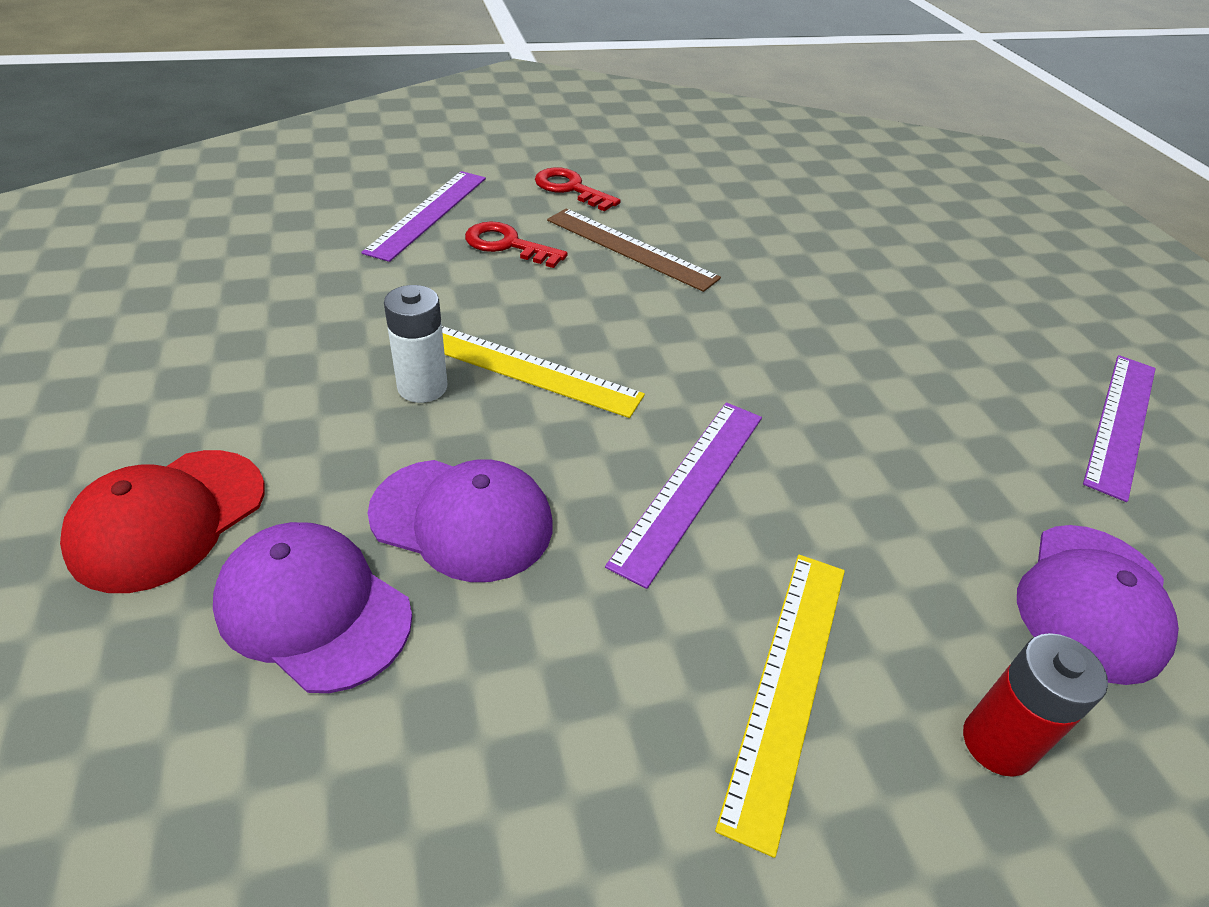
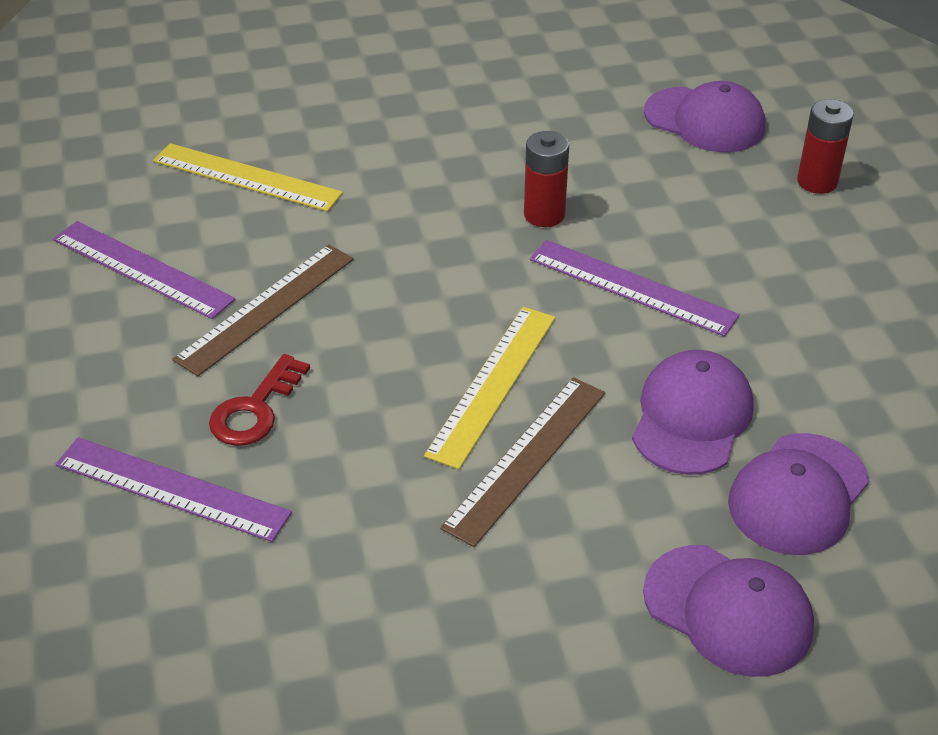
camera: 85 degrees left, 0 degrees up
(168, 519) = (728, 610): red cap -> purple cap
(422, 387) = (526, 458): white battery -> brown ruler
(570, 189) = (116, 356): red key -> none
(788, 685) = (800, 257): yellow ruler -> yellow ruler (247, 177)
(810, 420) = (544, 214): none -> red battery
(1121, 422) = (527, 61): purple ruler -> purple ruler (142, 269)

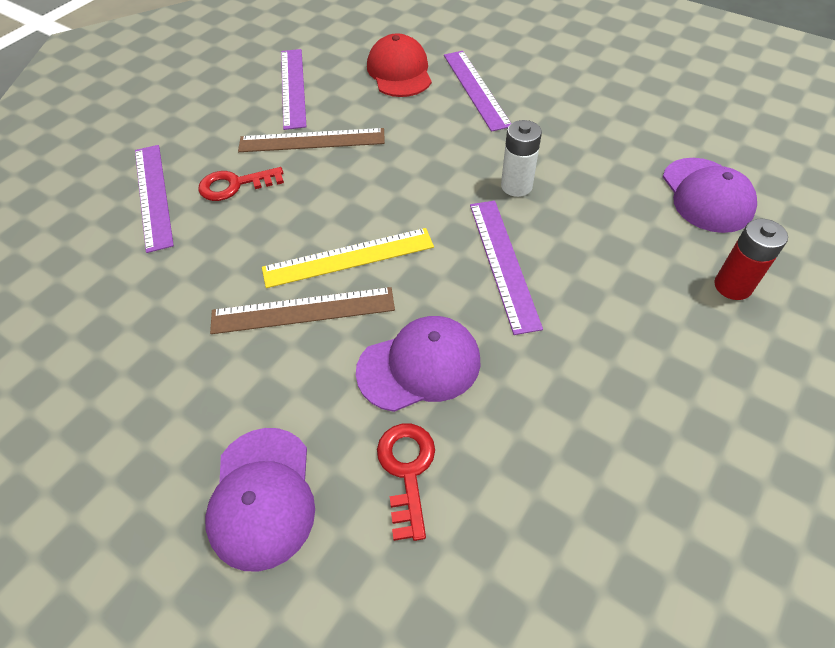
camera: 50 degrees right, 10 degrees up
(247, 177) = (399, 72): yellow ruler -> red cap
(362, 146) = (475, 89): none -> purple ruler
(544, 214) = (516, 186): red battery -> white battery
(798, 494) = (407, 471): purple cap -> red key

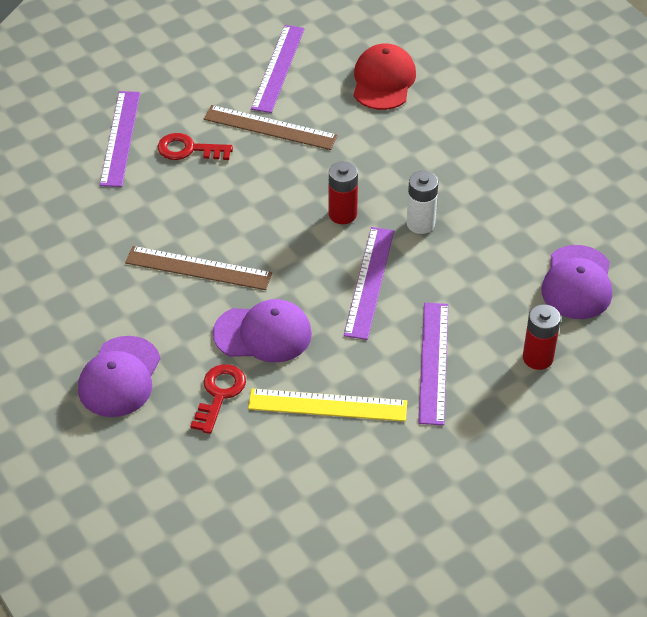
camera: 20 degrees right, 5 degrees down
(348, 258) = (251, 239): yellow ruler -> yellow ruler (327, 405)
(432, 201) = (342, 214): none -> red battery
(475, 89) = (443, 120): purple ruler -> purple ruler (433, 362)

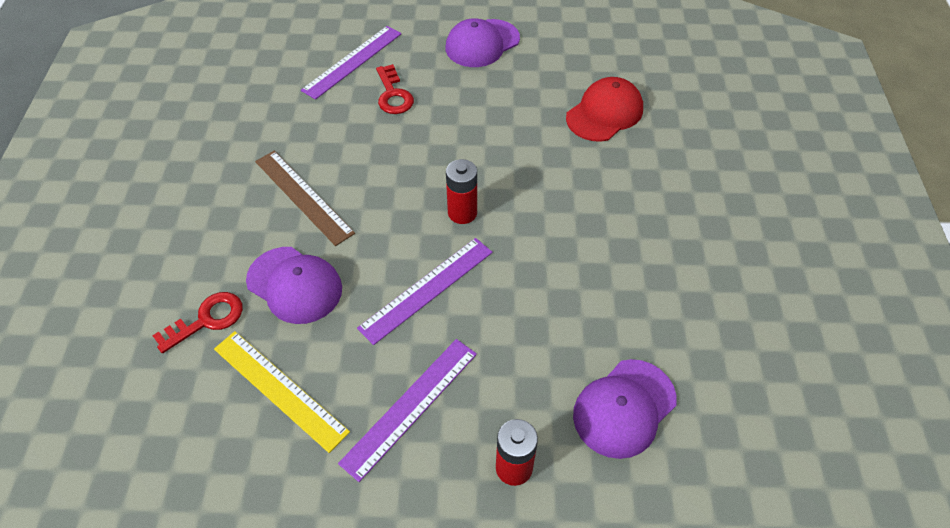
camera: 35 degrees right, 5 degrees up
(119, 377) = (153, 256): purple cap -> purple cap (482, 43)
(189, 149) = (393, 95): red key -> red key turned 150 degrees counterclockwise
(270, 128) = (473, 108): brown ruler -> none
(278, 68) = (525, 63): purple ruler -> none
(420, 223) = (522, 259): white battery -> none

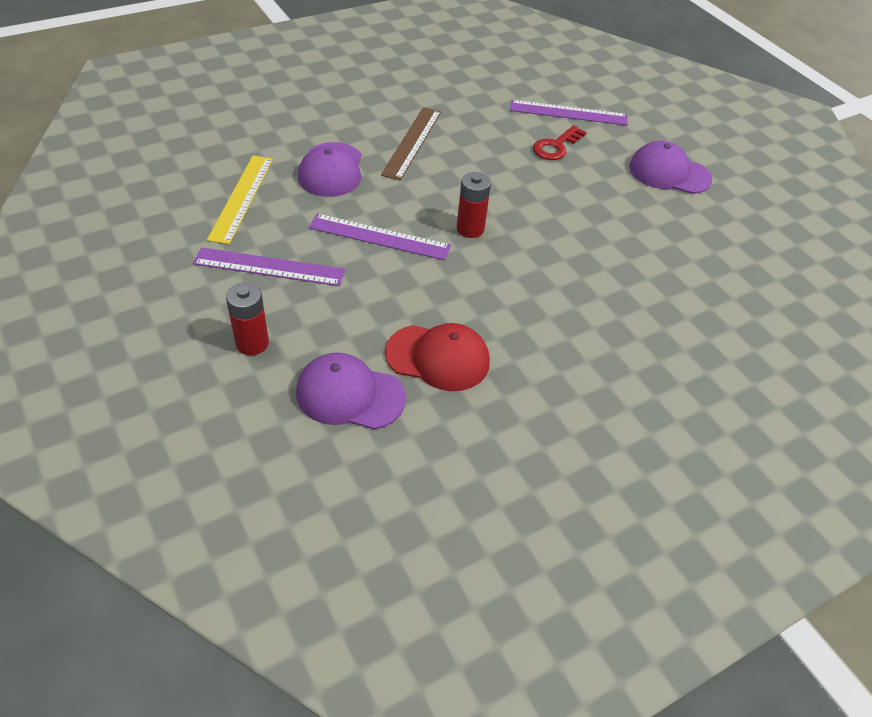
camera: 55 degrees right, 5 degrees down
(207, 320) = (273, 143): red key -> none
(604, 113) = (670, 278): red cap -> red cap (438, 357)

